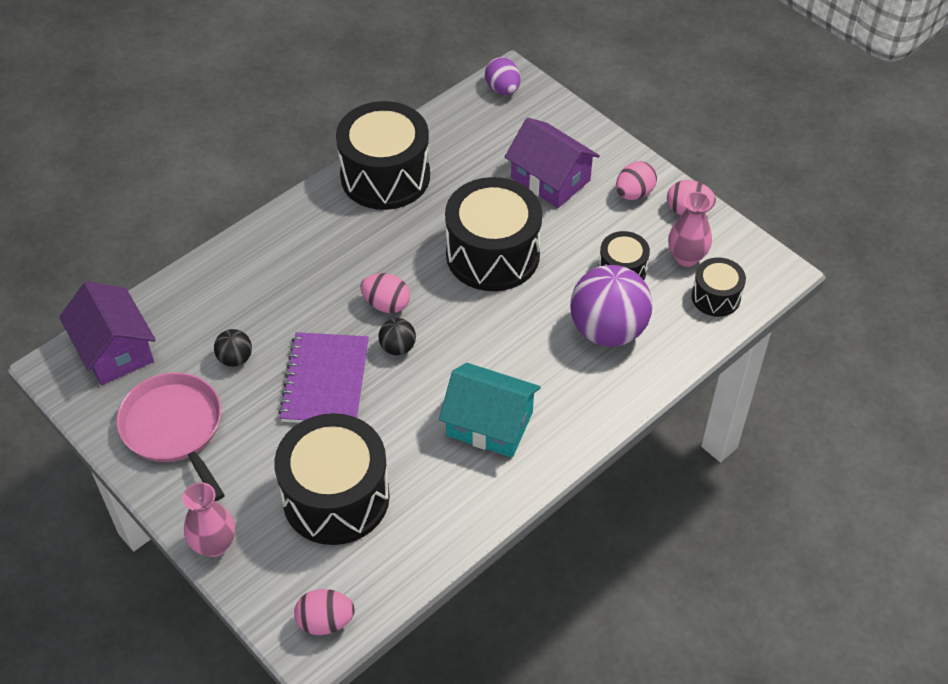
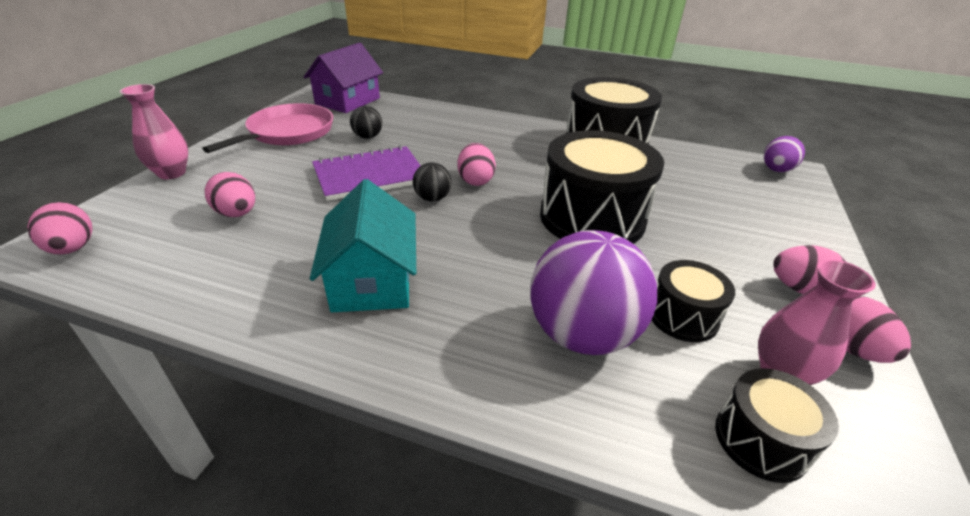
camera: 60 degrees right, 15 degrees down
(336, 497) = (237, 213): black drum -> pink egg
(550, 179) = (726, 224): purple house -> none

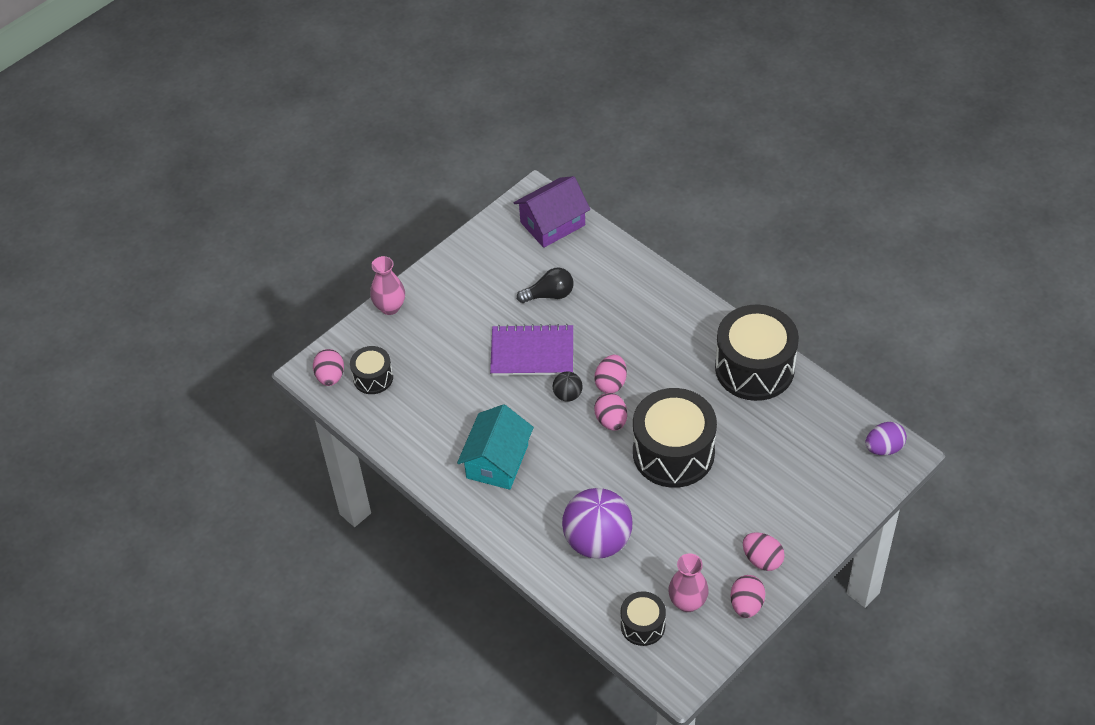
camera: 30 degrees right, 15 degrees up
(237, 213) = (429, 371): pink egg -> pink egg (611, 421)
(288, 133) = (485, 270): pink pan -> none
(368, 137) = (549, 295): black ball -> black light bulb
(683, 316) = (666, 551): black drum -> black drum (373, 378)

